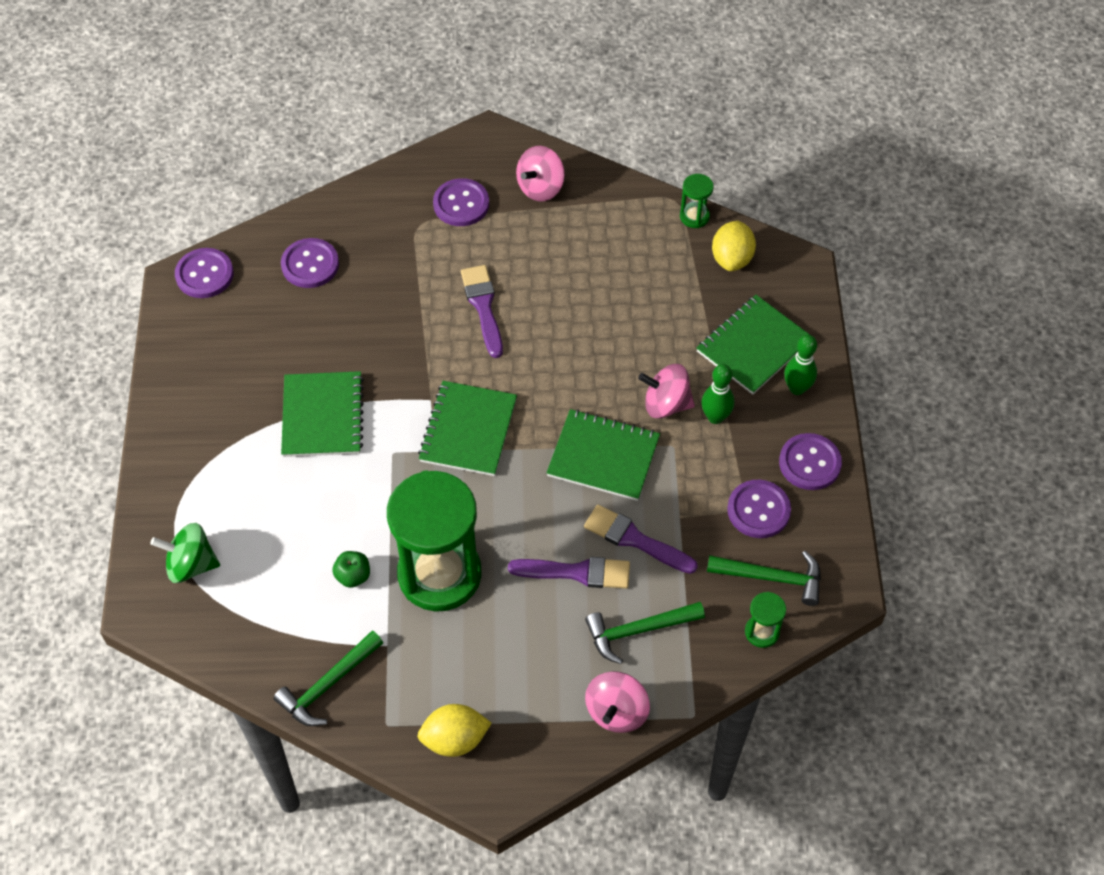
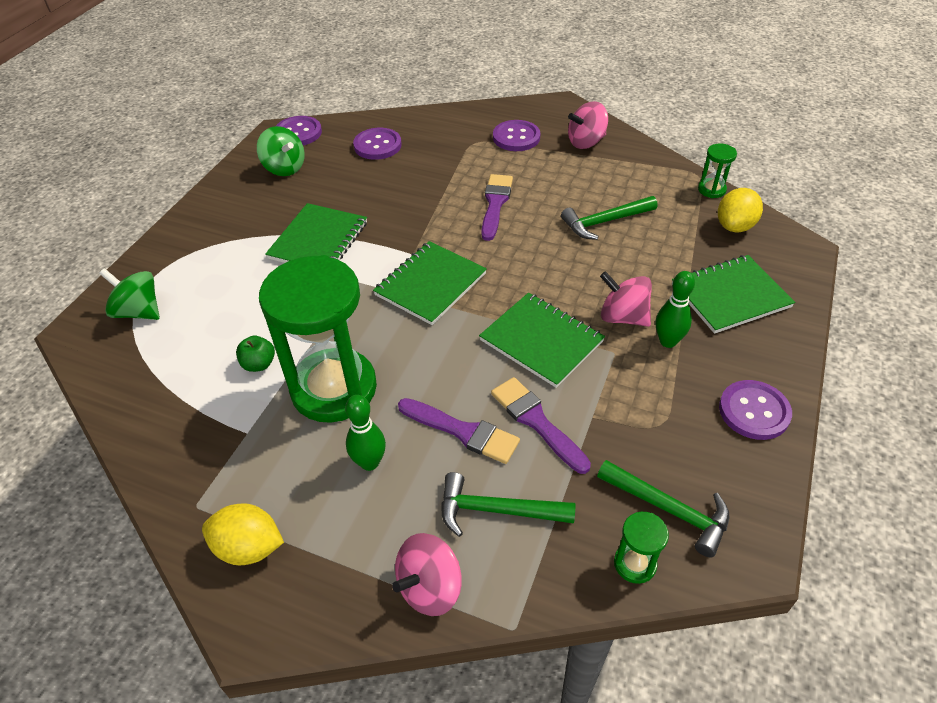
camera: 25 degrees right, 10 degrees down
(222, 332) = (284, 168): none -> green spinning top
(328, 685) = (172, 448): green hammer -> green hammer (605, 222)
(758, 510) = (680, 437): purple button -> none
(797, 388) = (763, 342): green bowling pin -> green bowling pin (369, 462)

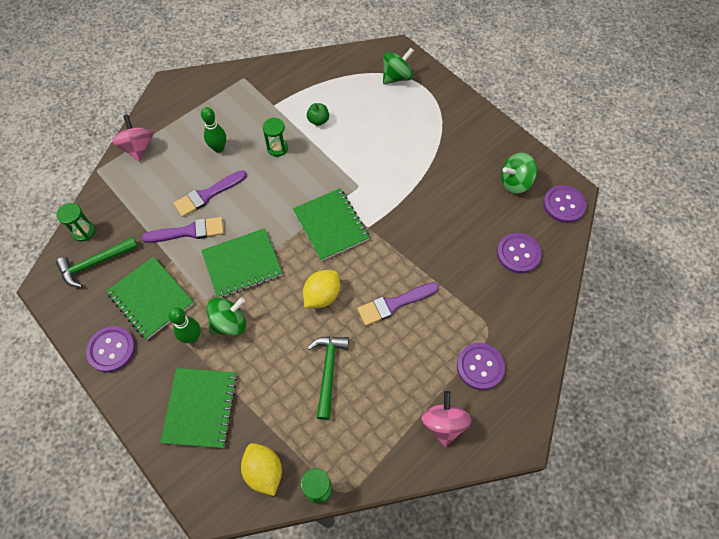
camera: 115 degrees right, 15 degrees up
(249, 548) = (207, 91): yellow lemon -> yellow lemon (322, 296)
(318, 240) = (413, 178): green notebook -> green notebook (151, 298)
(334, 389) = (277, 148): green hourglass -> green hourglass, size x0.41
(495, 204) = (394, 304): purple brush -> purple brush turned 120 degrees clockwise
(497, 510) = (153, 189): green hammer -> none
(623, 317) = (229, 323): pink spinning top -> green spinning top

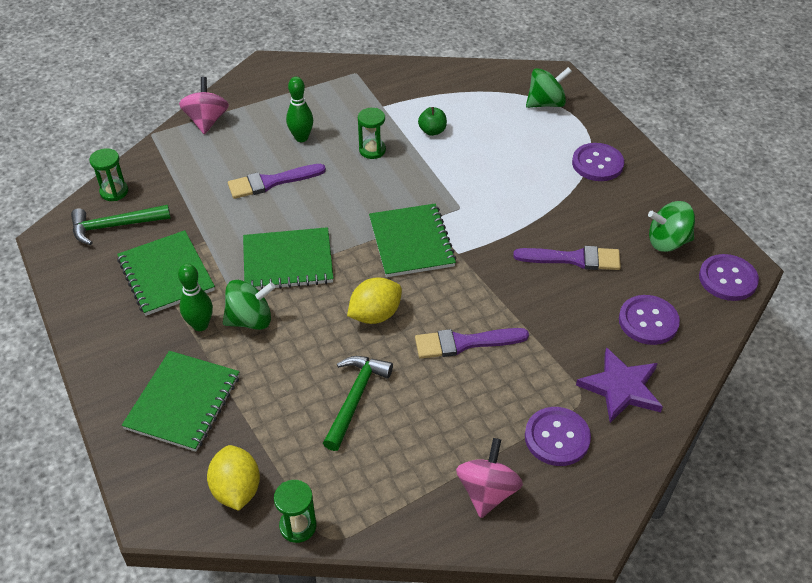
camera: 15 degrees right, 15 degrees down
(111, 349) = (101, 317): purple button -> purple button (597, 164)
(189, 231) = (235, 215): purple brush -> purple brush (573, 259)
(513, 314) = (621, 388): none -> purple star

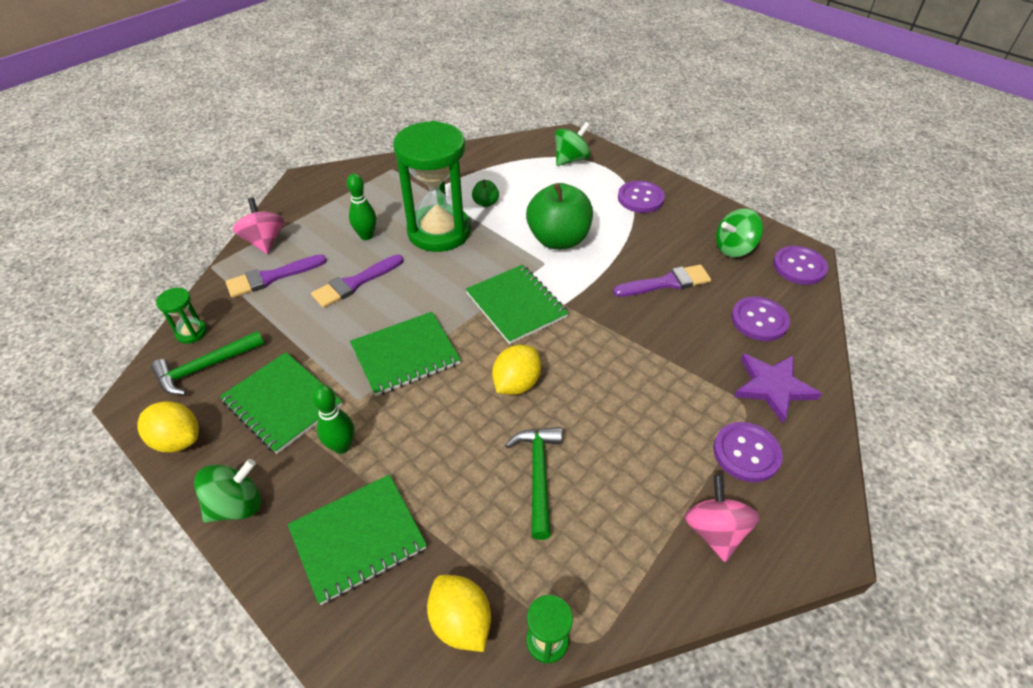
camera: 20 degrees left, 0 degrees up
(73, 281) = (178, 440): none -> yellow lemon
(183, 402) = (358, 539): green notebook -> green notebook turned 60 degrees clockwise
(250, 320) = (393, 425): green spinning top -> green spinning top (237, 505)
(372, 150) = (439, 232): green hourglass -> green hourglass, size x2.45
(464, 343) = (614, 386): purple brush -> purple brush (271, 277)
(486, 187) = (558, 239): none -> green apple

